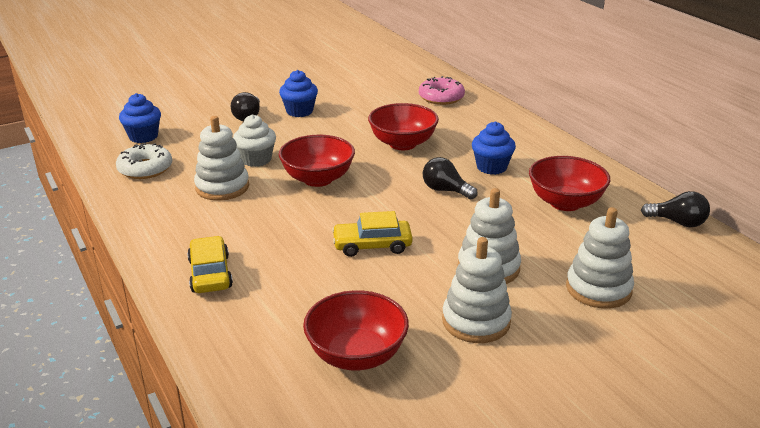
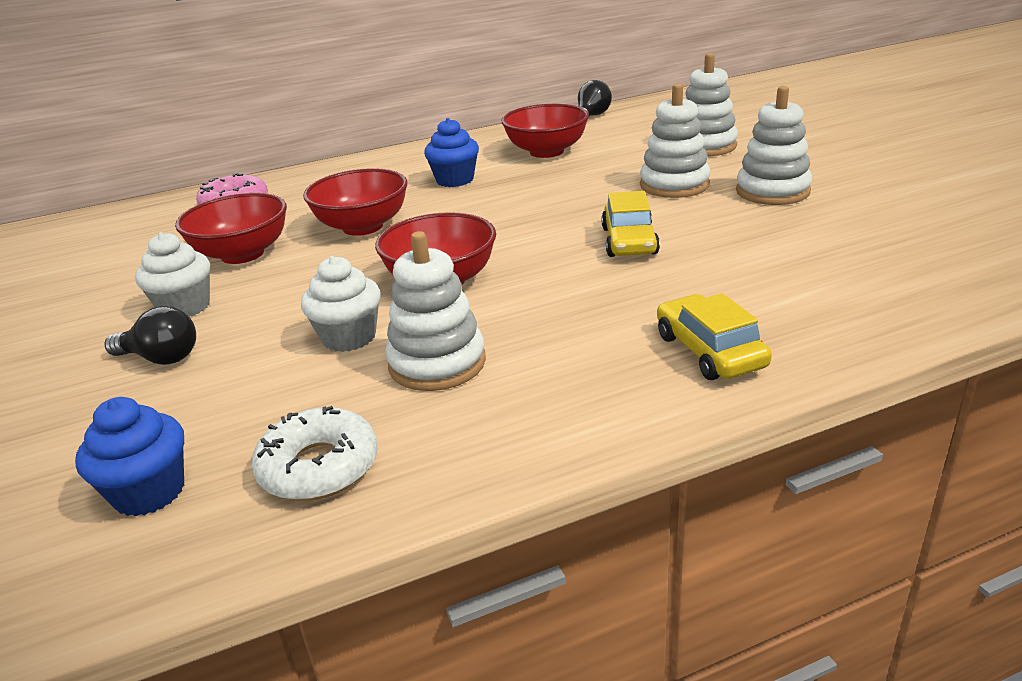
camera: 80 degrees left, 0 degrees up
(210, 274) = (709, 351): yellow car -> yellow car turned 75 degrees clockwise
(299, 111) = (185, 307): blue cupcake -> white cupcake
(356, 355) = (856, 245): red bowl -> red bowl (242, 254)
(445, 190) = (503, 203): black light bulb -> none

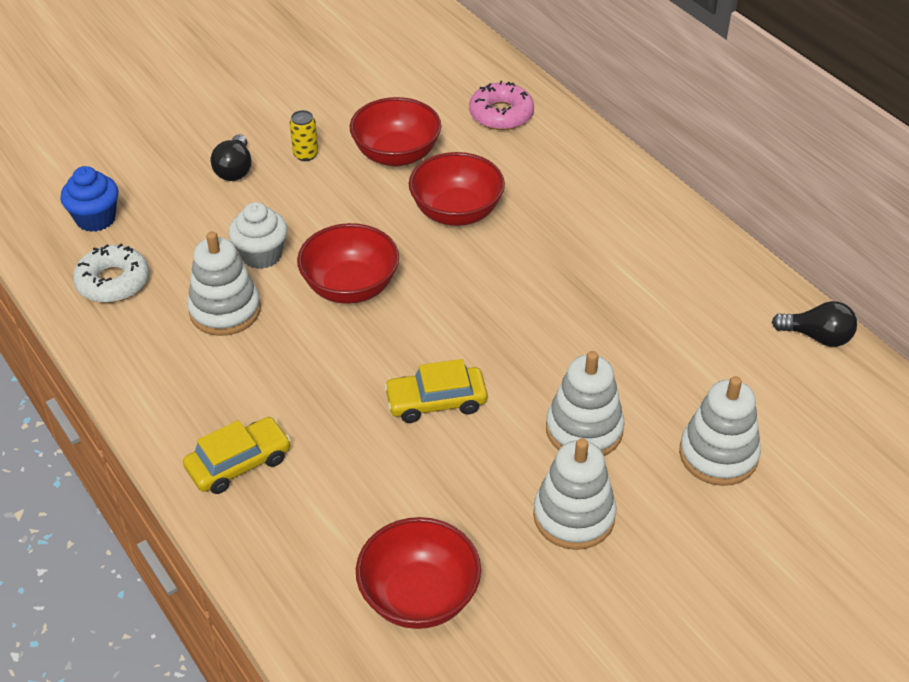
camera: 75 degrees right, 15 degrees up
(185, 307) = (305, 154): white cupcake -> yellow can
(455, 180) = (578, 251): blue cupcake -> none
(546, 151) = (676, 311): red bowl -> red bowl (419, 596)

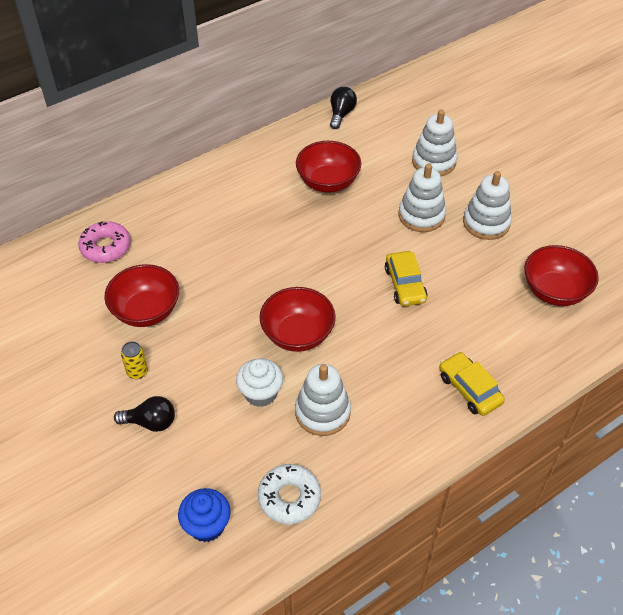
camera: 90 degrees left, 5 degrees up
(456, 212) = (219, 274): red bowl -> red bowl (328, 182)

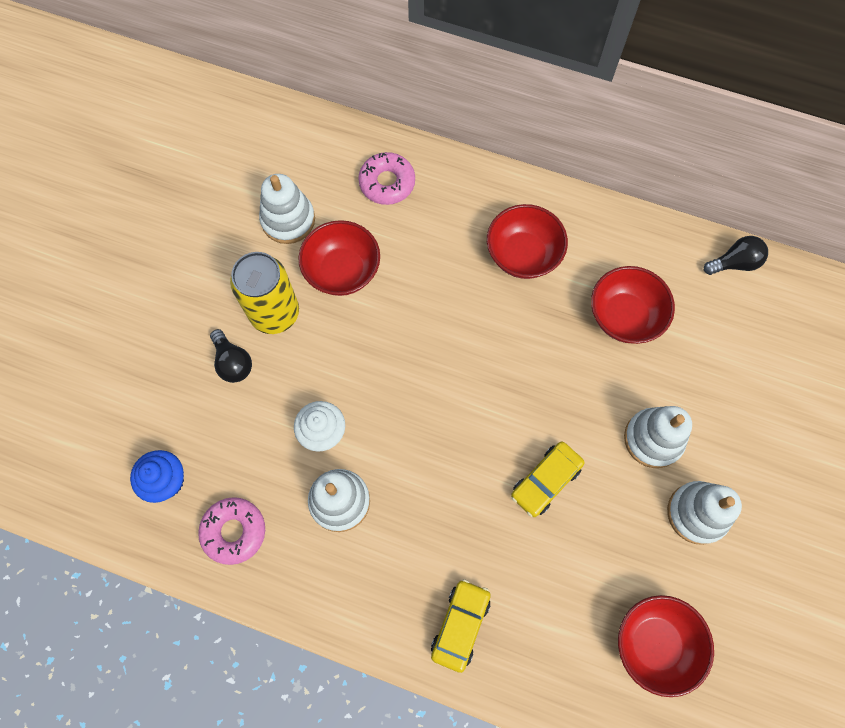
camera: 55 degrees right, 20 degrees up
(137, 372) = (275, 313): yellow can -> yellow can, size x2.25
(289, 498) = (234, 531): white donut -> pink donut
(297, 334) = (410, 419): red bowl -> red bowl (523, 255)
(434, 162) = (744, 403): white stacking toy -> white stacking toy (288, 220)

